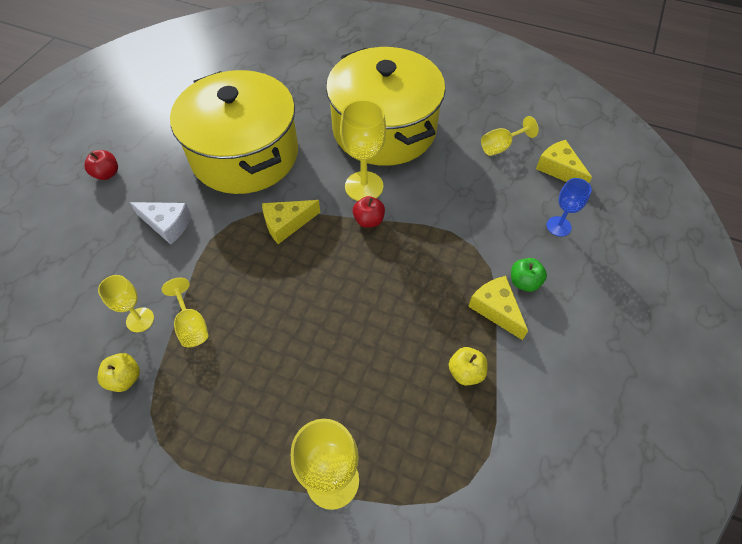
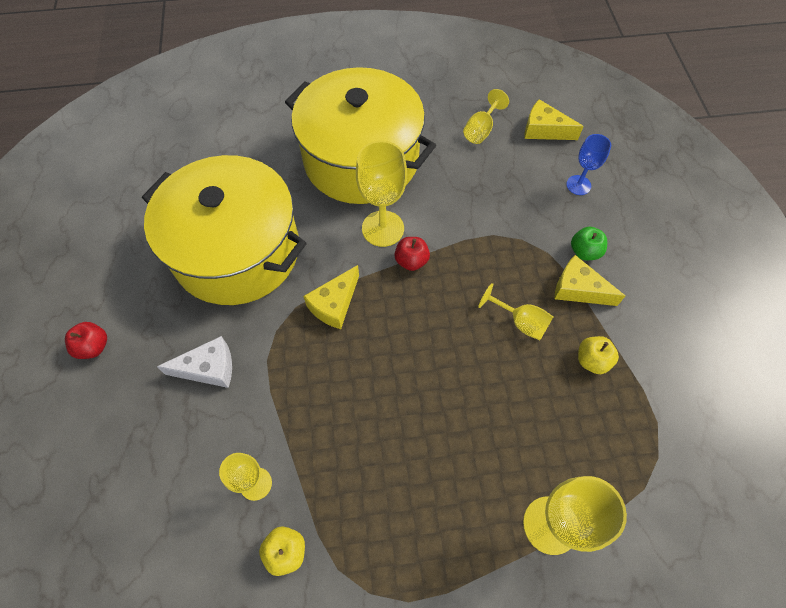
camera: 30 degrees left, 5 degrees up
(191, 325) = (314, 459): yellow goblet -> yellow goblet (521, 322)

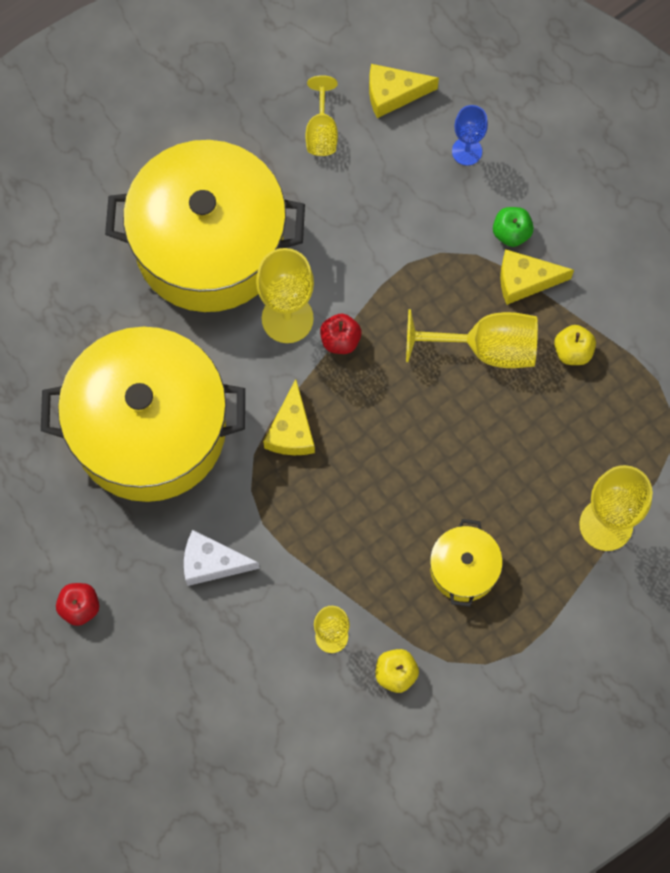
camera: 30 degrees left, 10 degrees up
(208, 368) = (212, 563): white cheese -> white cheese turned 135 degrees counterclockwise
(401, 490) = (464, 569): none -> yellow pot
(521, 322) = (486, 348): yellow goblet -> yellow goblet, size x1.66

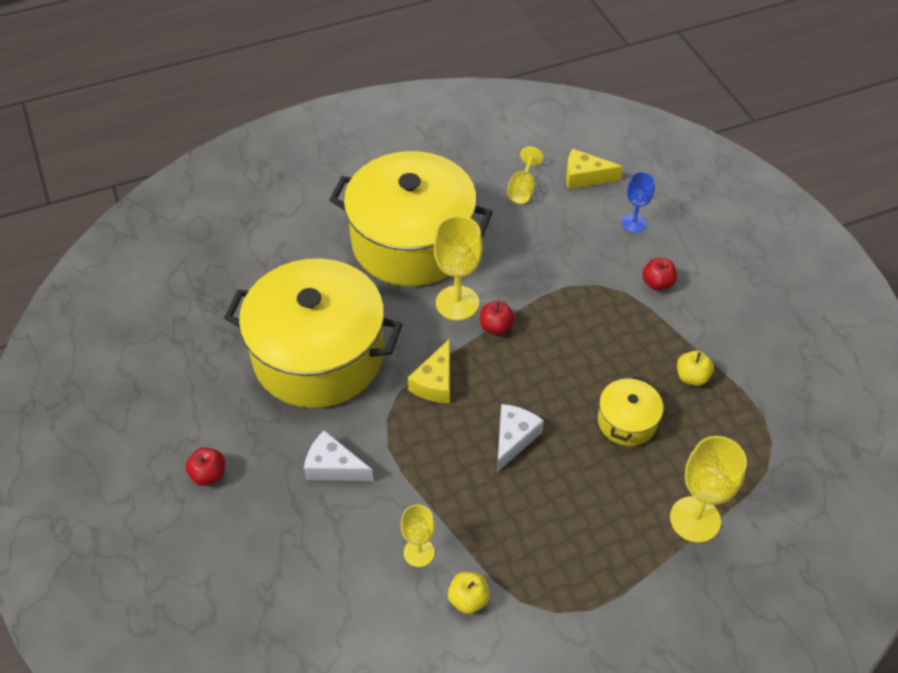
camera: 15 degrees right, 20 degrees down
(396, 479) = (513, 439): none -> white cheese
(464, 569) = (555, 525): yellow pot -> yellow pot (627, 421)
(486, 348) = (617, 359): yellow goblet -> none
(511, 233) = (657, 283): green apple -> red apple
(525, 280) = (661, 318): yellow cheese -> none

